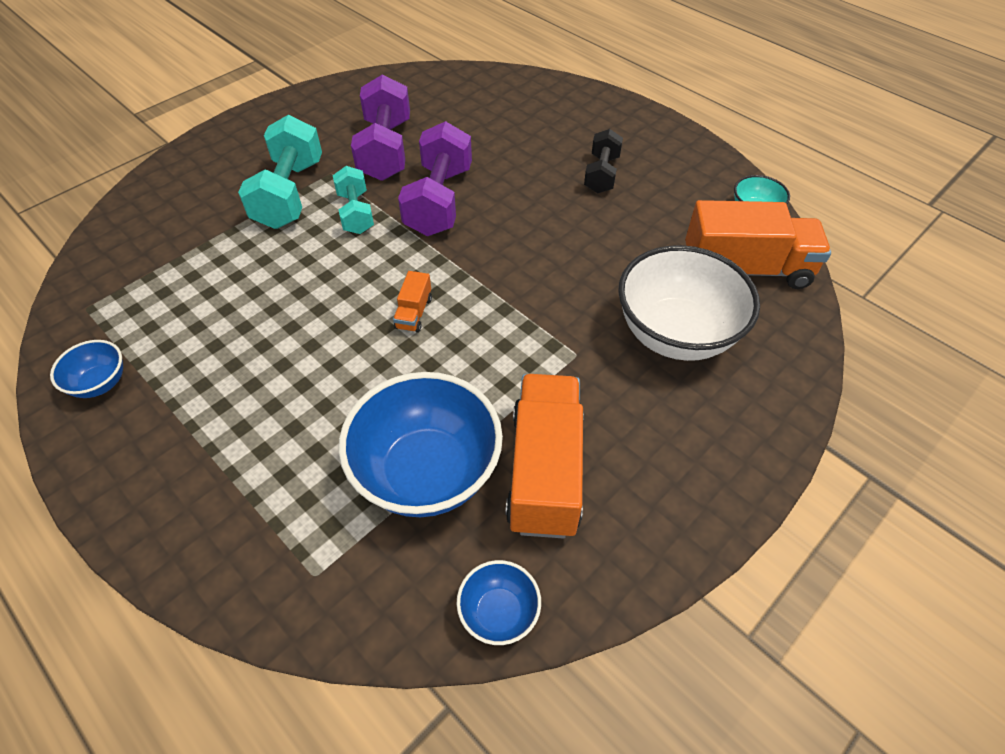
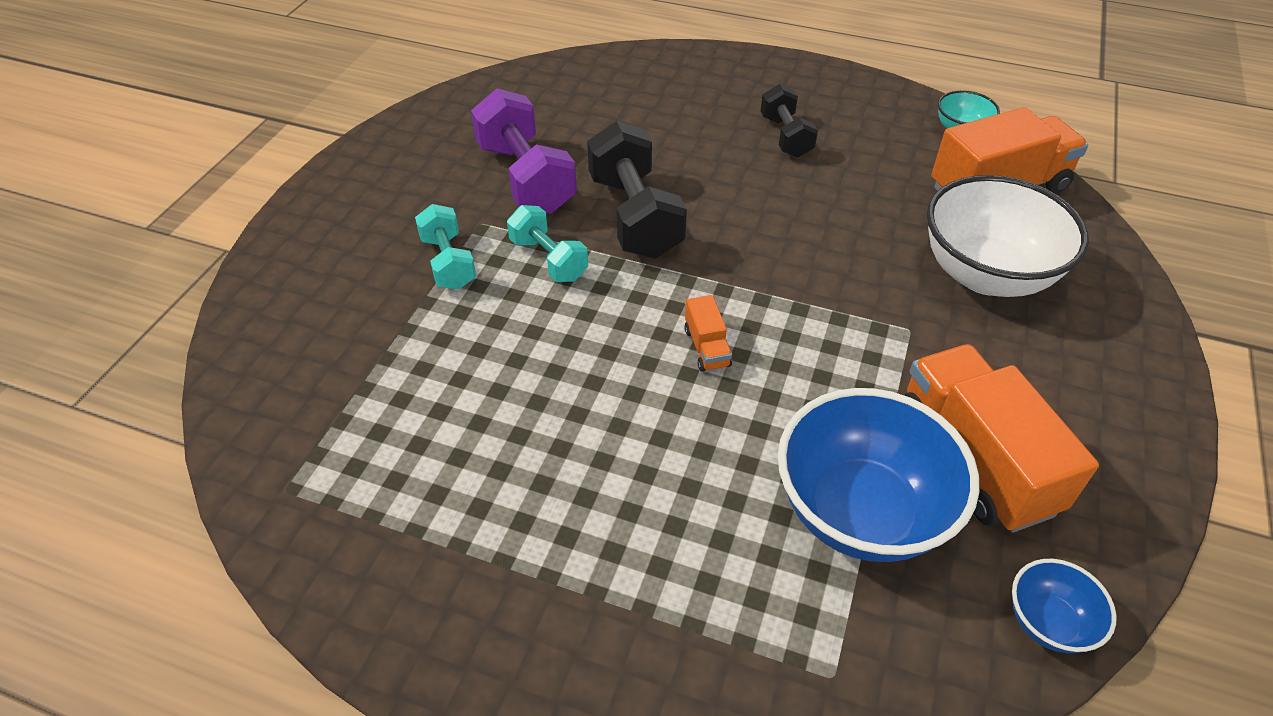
camera: 25 degrees left, 5 degrees down
(100, 383) = (386, 573): blue bowl -> none
(290, 194) = (448, 263): turquoise dumbbell -> turquoise dumbbell, size x0.60
(439, 201) = (635, 216): purple dumbbell -> black dumbbell

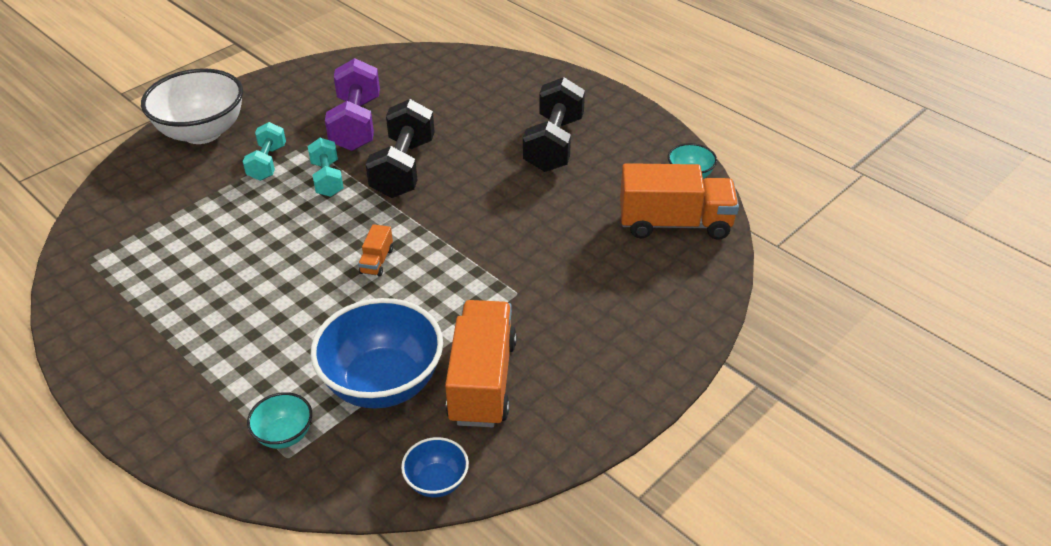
camera: 25 degrees right, 5 degrees down
(786, 136) = (554, 144): black dumbbell -> black dumbbell, size x1.67
(800, 644) = (284, 435): none -> turquoise bowl
(986, 275) = (605, 276): white bowl -> white bowl (202, 132)

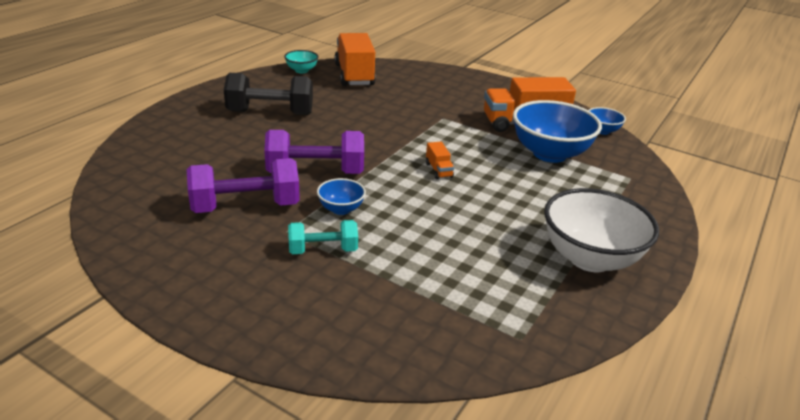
camera: 105 degrees left, 10 degrees down
(202, 132) = (269, 314): white bowl -> white bowl (590, 258)
(284, 435) = (616, 182): turquoise bowl -> none
(327, 179) = (341, 209): turquoise dumbbell -> blue bowl
(377, 261) = (438, 170): orange truck -> orange truck turned 75 degrees clockwise
(403, 168) = (315, 172): black dumbbell -> purple dumbbell

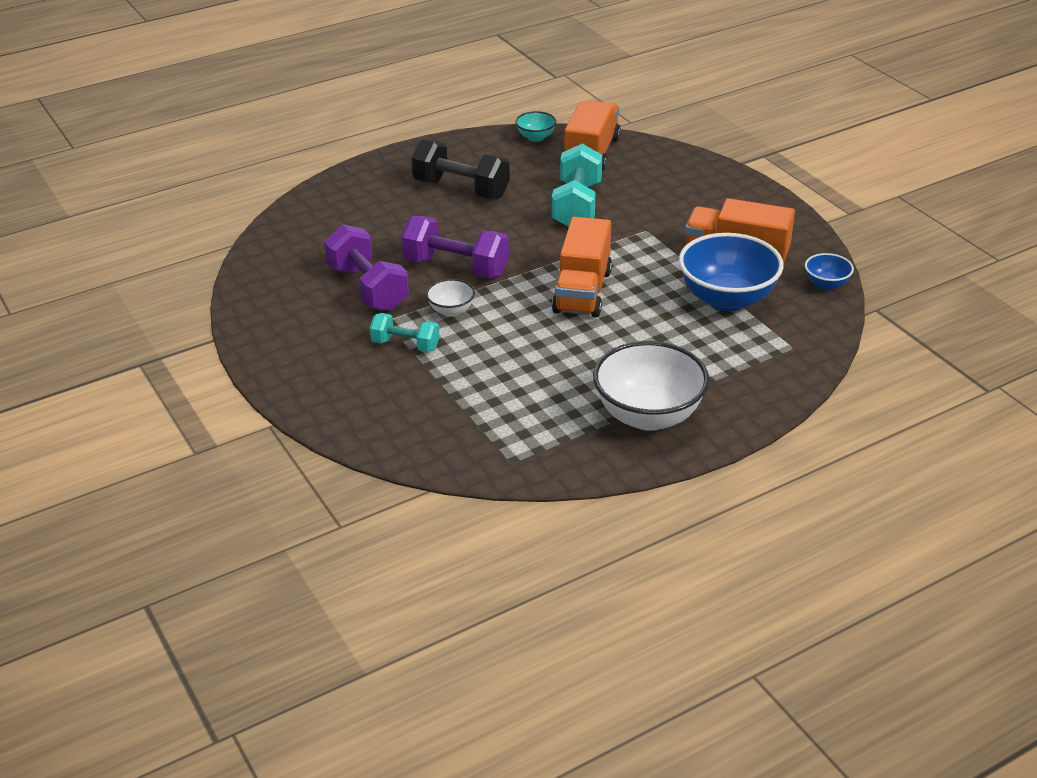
camera: 30 degrees right, 5 degrees up
(246, 206) = (368, 288): purple dumbbell -> purple dumbbell turned 45 degrees clockwise
(341, 209) = (451, 310): blue bowl -> white bowl
(375, 110) = (577, 206): none -> turquoise dumbbell
(438, 170) = (582, 291): orange truck -> orange truck, size x2.29

